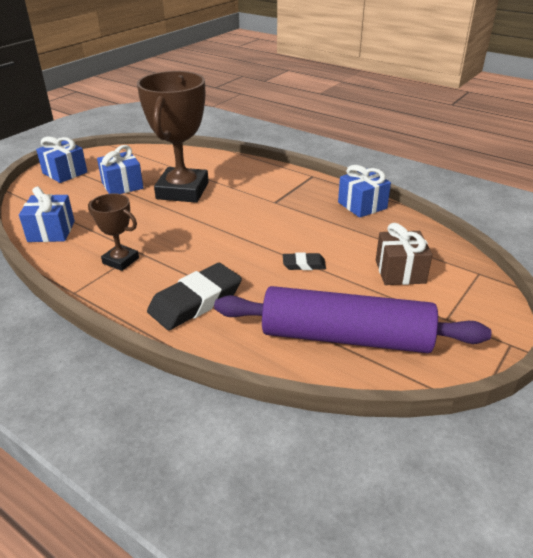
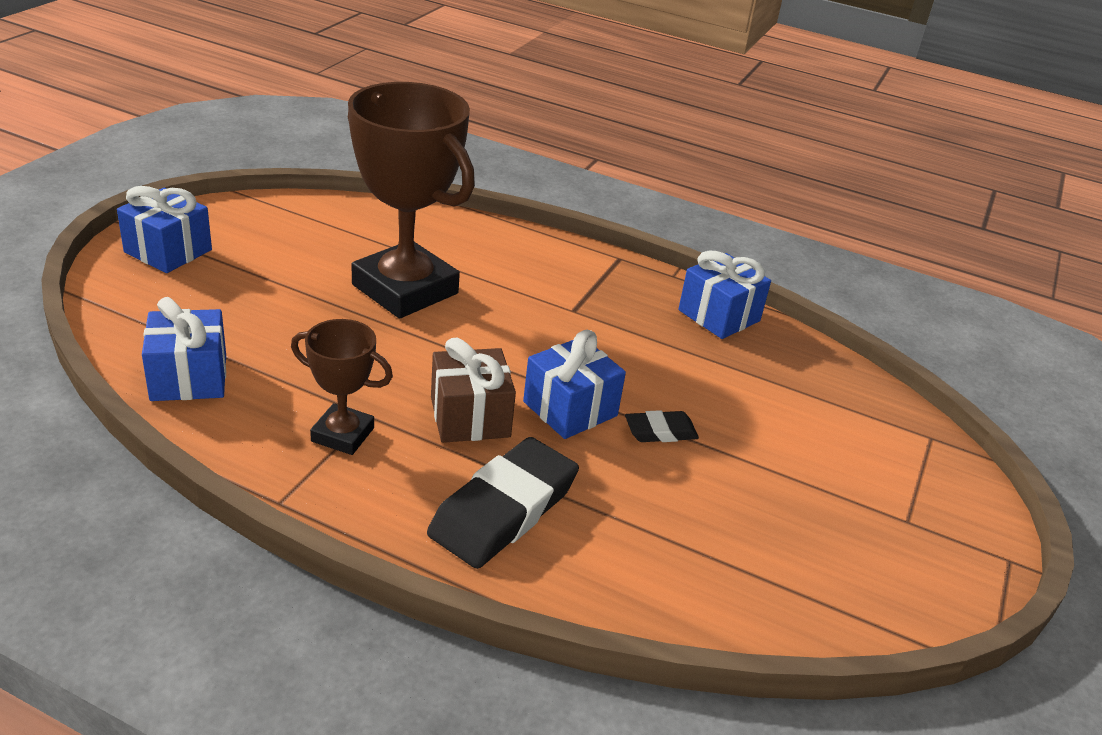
camera: 15 degrees left, 0 degrees up
(122, 185) = (289, 278): blue gift -> blue gift (570, 409)
(182, 191) = (405, 289): brown trophy -> brown trophy turned 45 degrees counterclockwise
(345, 337) = (768, 564): purple rolling pin -> none
(400, 271) = (815, 439): brown gift -> brown gift (470, 417)

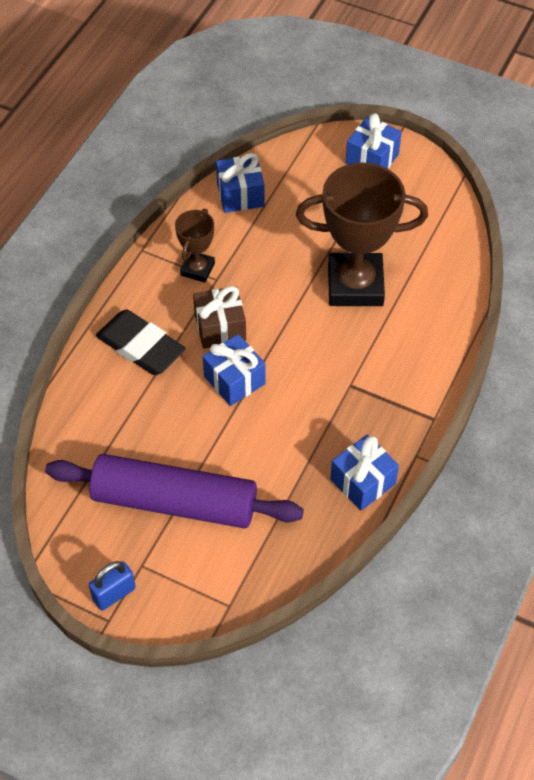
camera: 95 degrees right, 20 degrees up
(405, 289) = (355, 285): brown trophy -> brown trophy turned 45 degrees clockwise
(660, 431) = (217, 430): black eraser -> none
(792, 481) = (175, 501): none -> purple rolling pin
(966, 552) = (114, 594): none -> blue padlock

